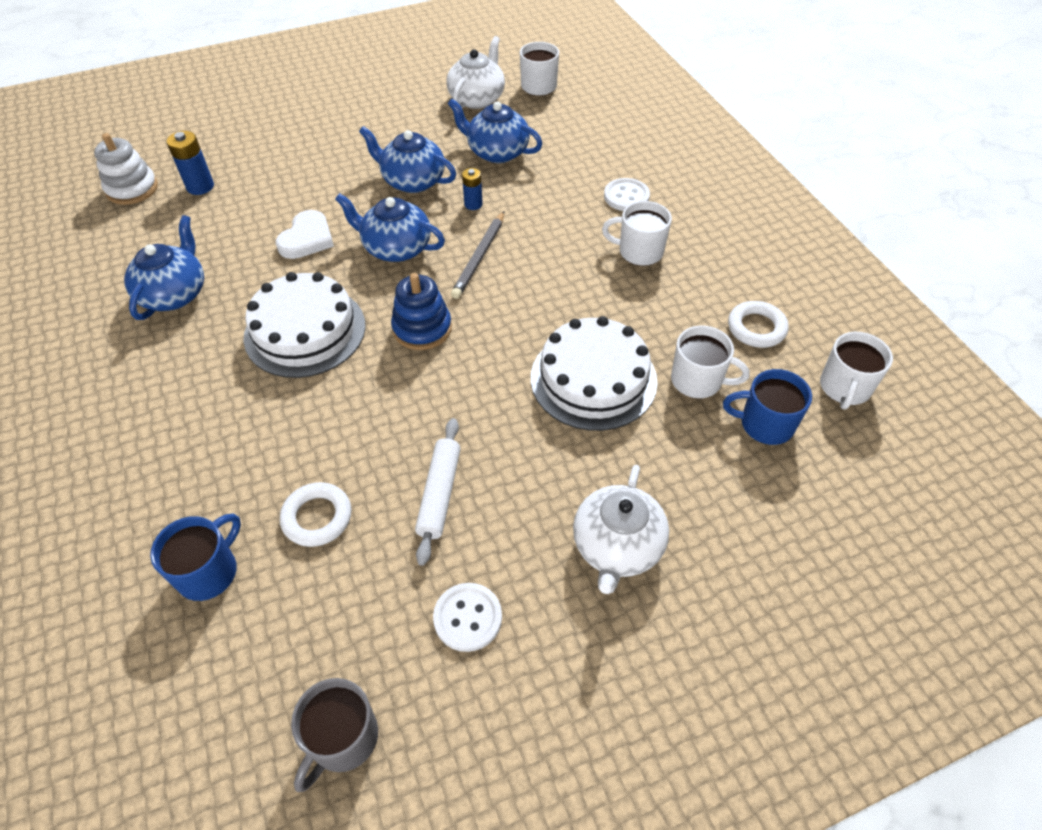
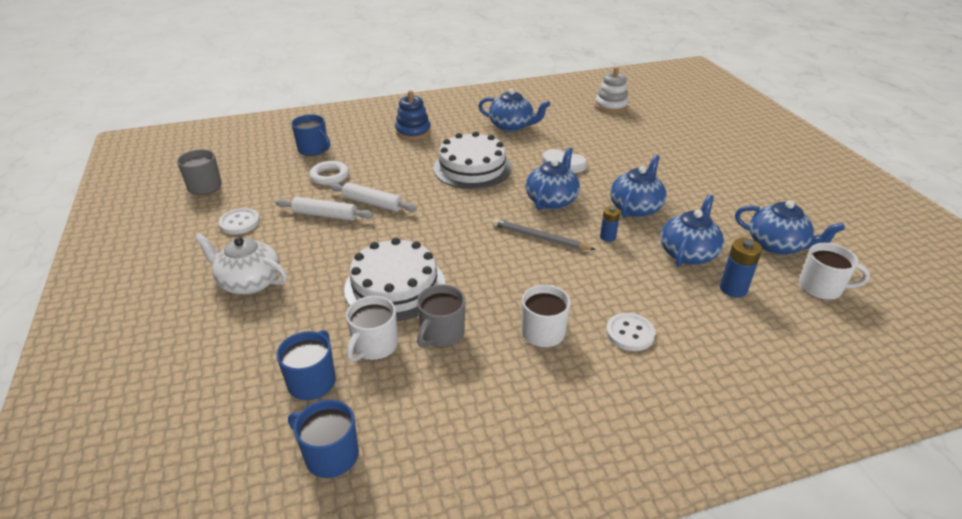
camera: 95 degrees right, 15 degrees down
(200, 187) = (616, 126): blue battery -> blue battery (733, 289)
(404, 438) = (372, 203): none -> white rolling pin
(422, 328) = (465, 210): blue stacking toy -> blue stacking toy (413, 131)
(477, 98) = (777, 245): white teapot -> blue teapot
(663, 327) = (441, 334): none -> grey mug
(756, 328) = (426, 401): white ring -> none
(844, 388) = (330, 455): white mug -> blue mug

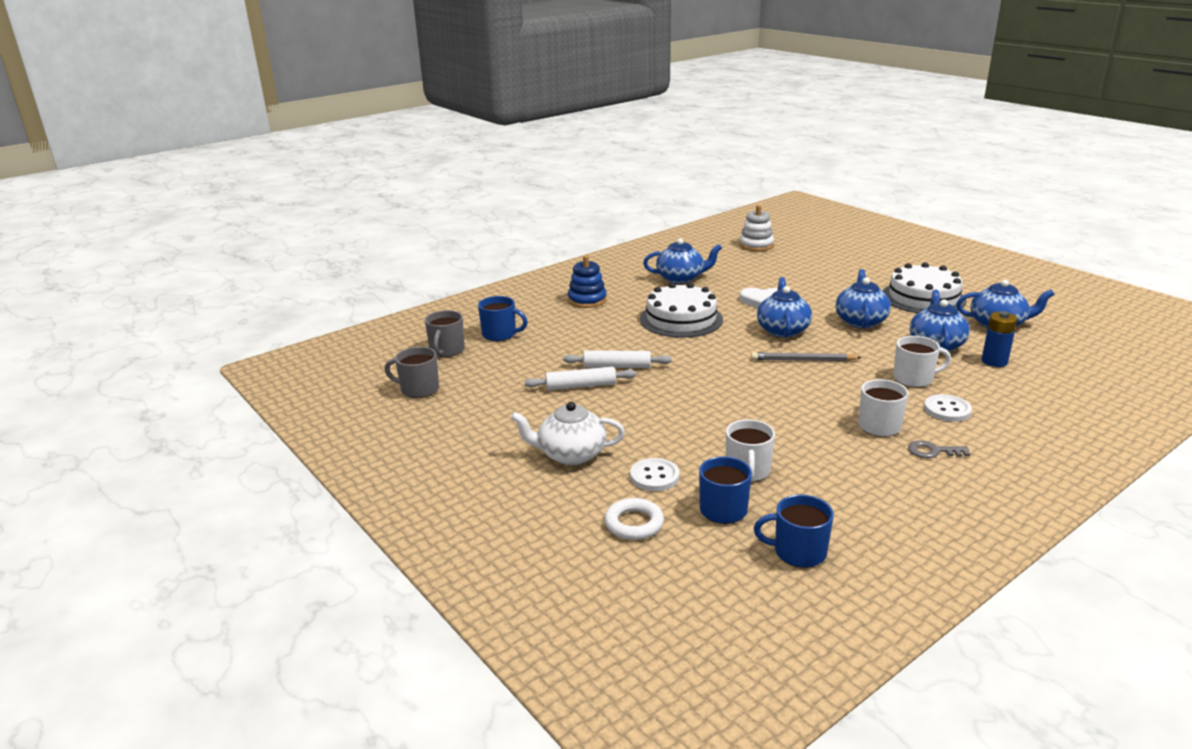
camera: 20 degrees left, 10 degrees down
(240, 222) = (499, 411): white button -> white button (654, 476)
(329, 176) = (546, 354): white ring -> white ring (634, 523)
(395, 286) = (715, 424): white cake -> white cake (923, 297)
(441, 334) = (796, 448): grey mug -> grey mug (446, 350)
(570, 379) = (933, 451): none -> grey key
(607, 237) = (860, 347): blue battery -> none
(821, 288) = (1057, 346): white mug -> white mug (914, 379)

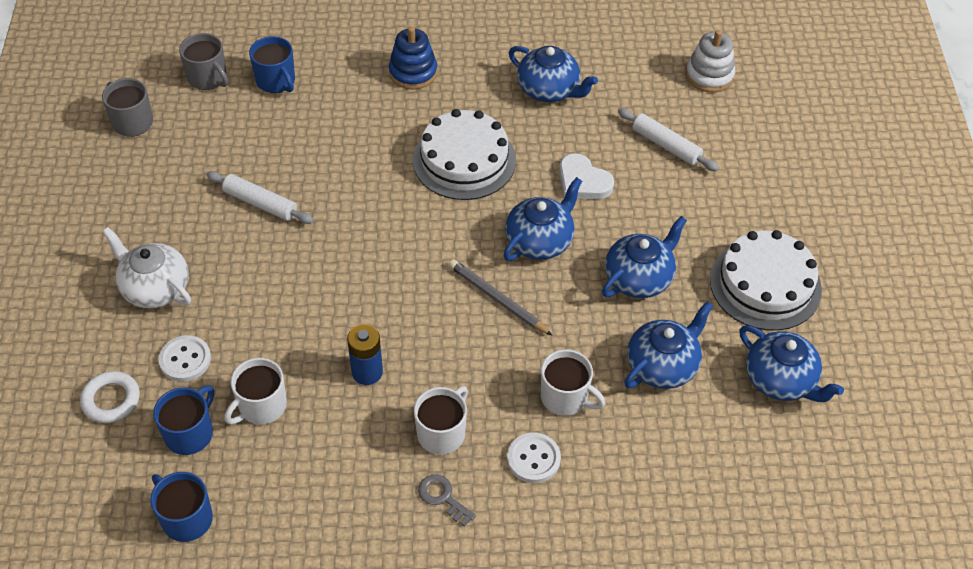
camera: 35 degrees right, 25 degrees up
(446, 350) = (208, 78): grey mug -> grey mug turned 90 degrees counterclockwise
(617, 366) = (321, 196): white rolling pin -> white rolling pin (666, 145)
(994, 361) = (685, 430): blue battery -> blue battery (367, 372)

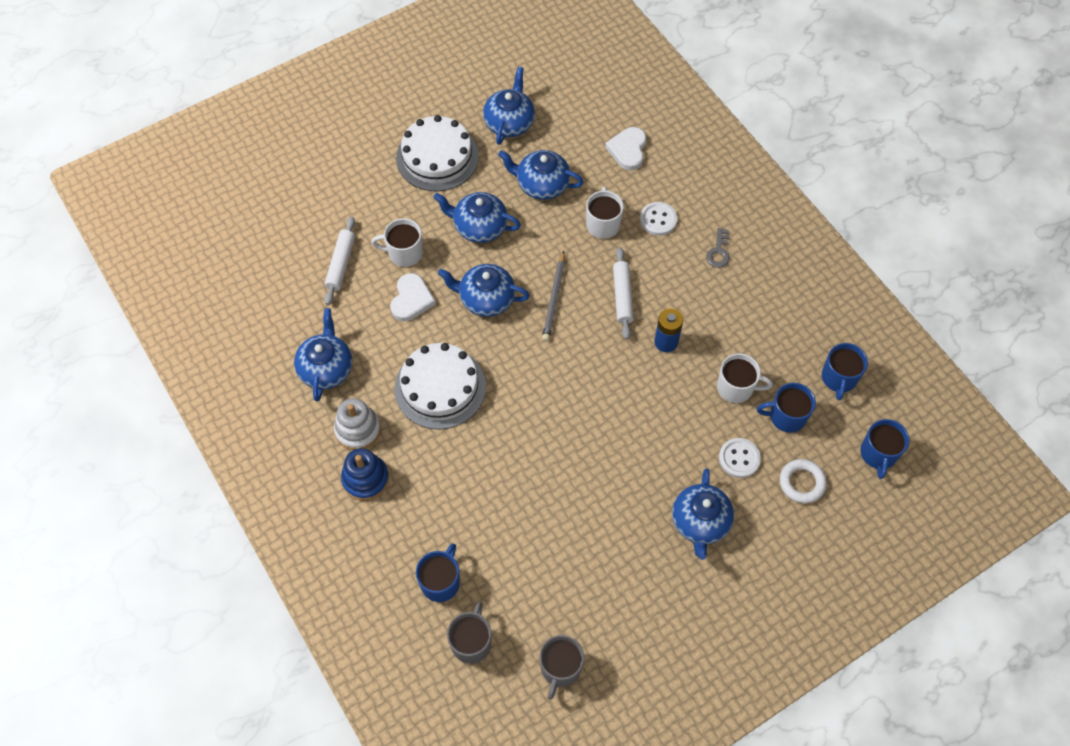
camera: 120 degrees left, 10 degrees up
(72, 496) = (878, 454): none -> blue mug
(155, 288) = (700, 522): white teapot -> blue teapot
(260, 203) = (576, 503): white rolling pin -> white rolling pin (622, 296)
(442, 433) = (677, 275): white mug -> white mug (404, 253)
(661, 486) = (628, 150): none -> white heart
(709, 76) = (245, 267): white stacking toy -> white stacking toy (358, 429)

